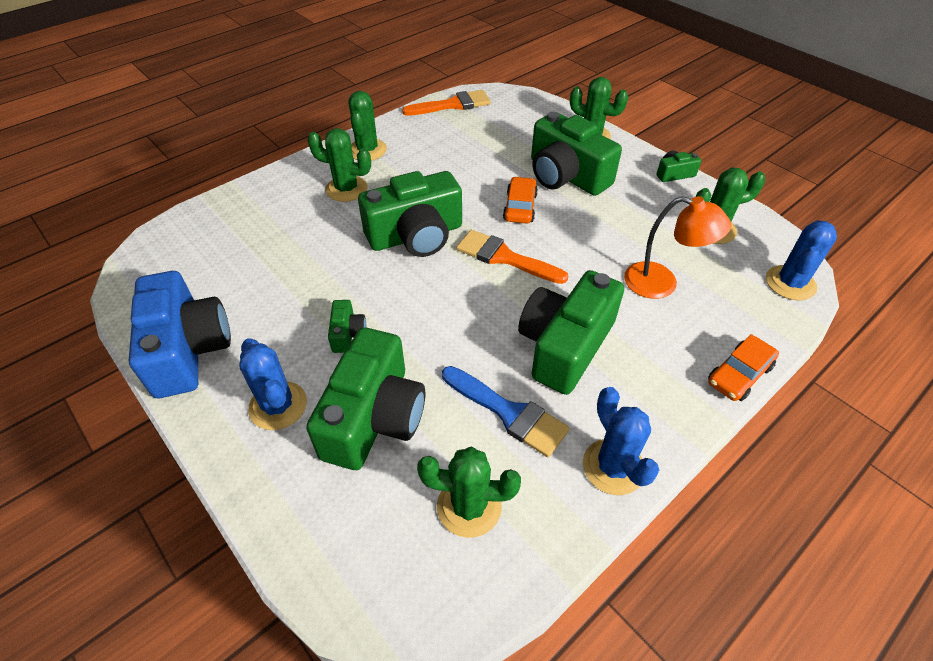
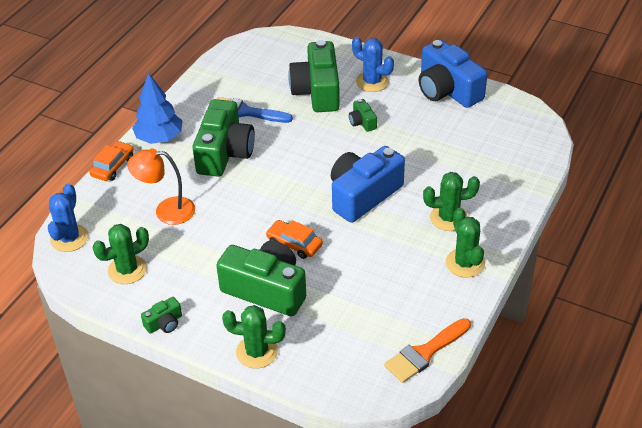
camera: 160 degrees right, 5 degrees down
(416, 235) = (363, 195): green camera -> blue camera
(469, 506) = (249, 74): green cactus -> none
(504, 257) = (287, 197): orange brush -> none
(520, 207) = (294, 244): orange car -> orange car turned 135 degrees clockwise
(613, 467) = (182, 105): blue cactus -> none
(662, 406) = (159, 138): none -> blue tree

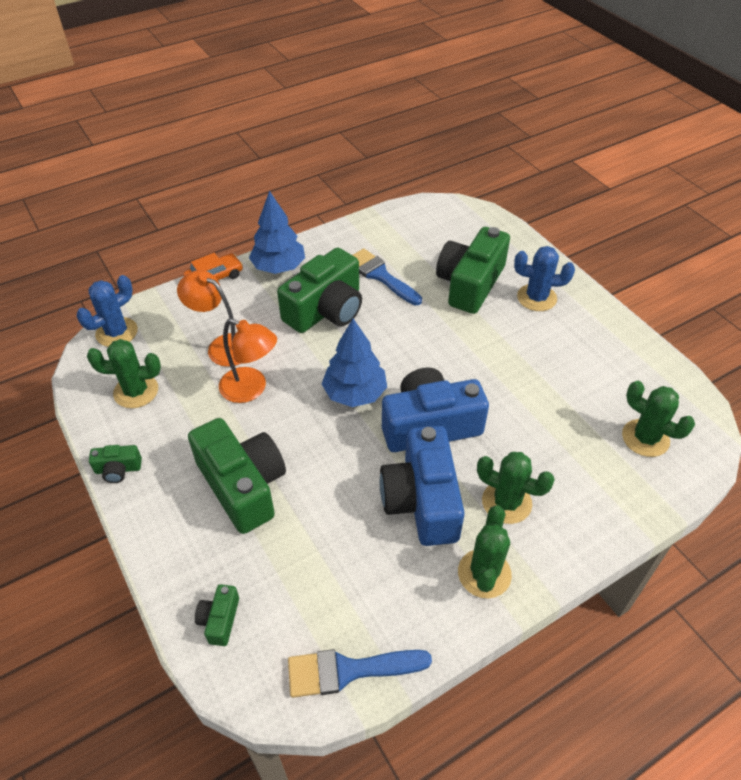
camera: 30 degrees right, 5 degrees up
(216, 229) = (251, 389): none -> orange lamp
(257, 352) = (174, 556): green cactus -> green cactus (645, 438)
(294, 244) = (313, 446): orange car -> none
(295, 198) = (355, 393): none -> blue tree
(362, 122) = (492, 338): green camera -> green camera (220, 620)
(372, 82) = (536, 298): blue cactus -> blue cactus turned 60 degrees counterclockwise
(425, 353) = (348, 670): orange brush -> blue brush
(447, 90) = (617, 343): blue camera -> blue camera (422, 500)

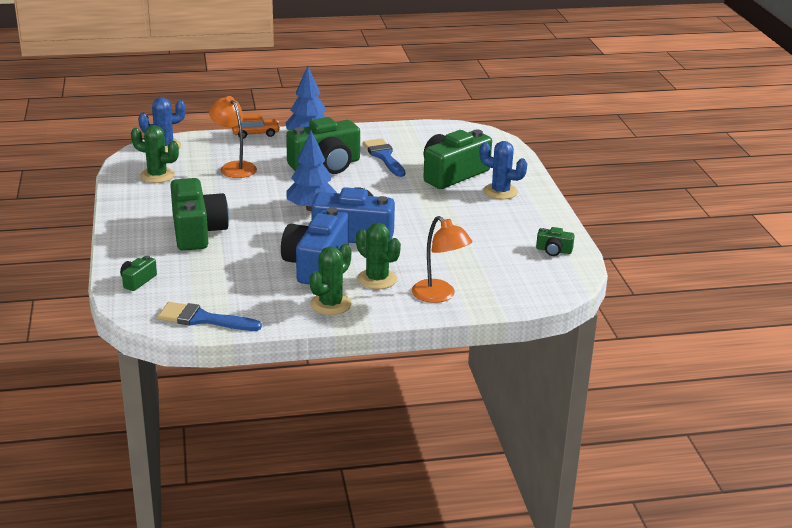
camera: 20 degrees right, 20 degrees down
(118, 469) = (119, 206): green camera -> green camera (554, 250)
(251, 389) = (238, 191): orange lamp -> orange lamp (439, 296)
(645, 438) = (515, 275): green cactus -> none

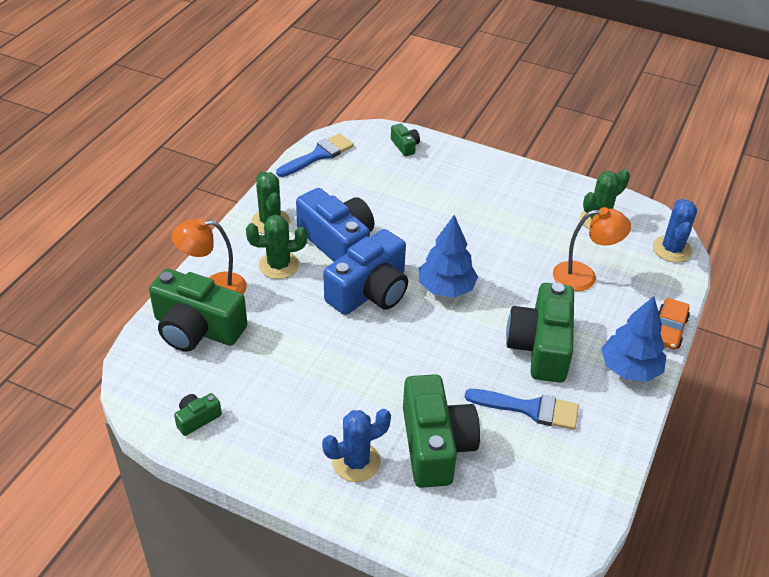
camera: 125 degrees right, 15 degrees up
(197, 231) = (461, 202): green camera -> green camera (197, 328)

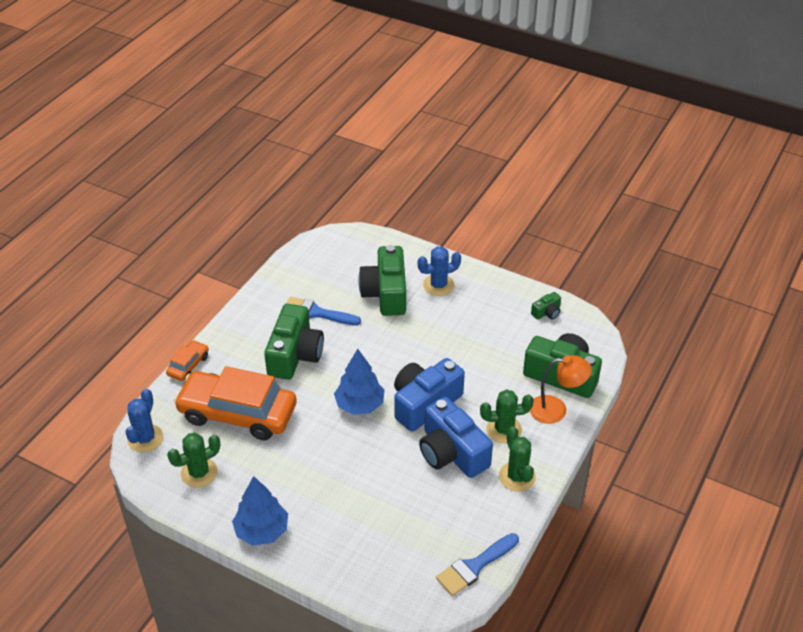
camera: 175 degrees left, 0 degrees up
(405, 146) = (377, 579): green camera -> none
(583, 276) = (237, 413): orange lamp -> orange car
(629, 369) = (233, 337): blue tree -> blue tree (262, 531)

